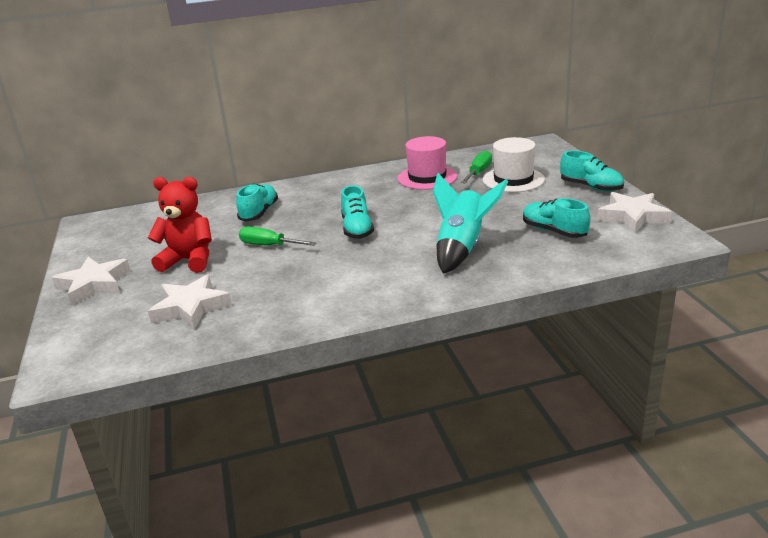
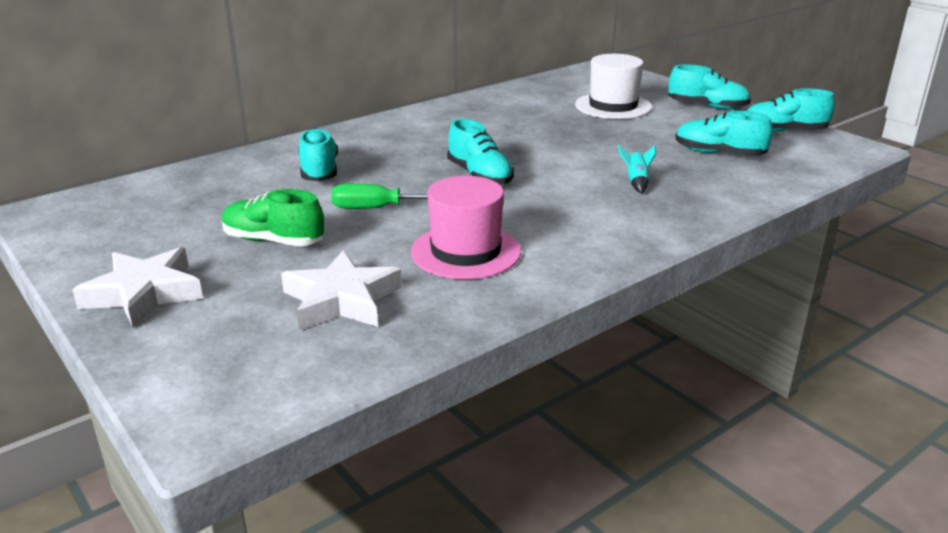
camera: 25 degrees left, 0 degrees up
(189, 260) = (273, 241): red teddy bear -> green shoe
(427, 177) = (506, 112): pink hat -> pink hat (465, 251)
(462, 248) = (636, 182): turquoise rocket -> turquoise rocket, size x0.40
(478, 172) = (564, 102): green screwdriver -> none
(632, 217) = (783, 131): white star -> turquoise shoe

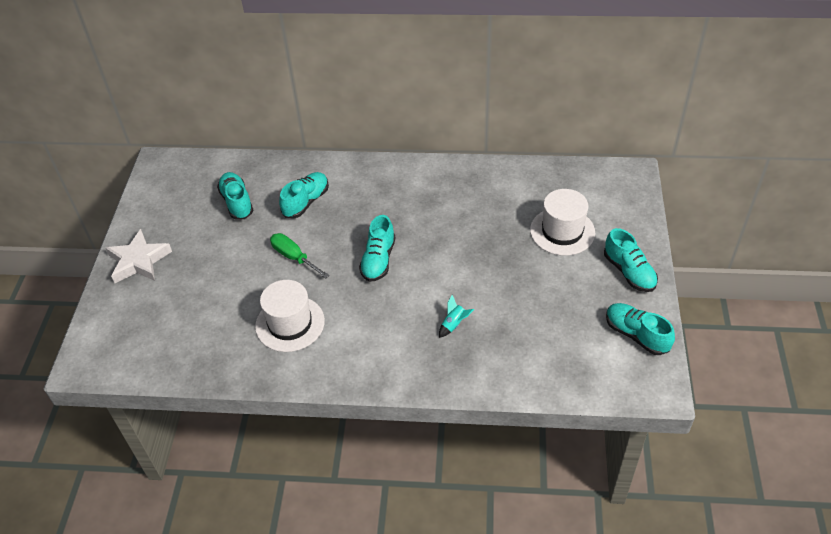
camera: 45 degrees right, 20 degrees up
(273, 241) = (222, 254): green shoe -> none
(342, 300) = (201, 321): white star -> none
(465, 251) = (290, 323): pink hat -> white hat
(719, 153) = (549, 330): turquoise shoe -> turquoise shoe (237, 202)

